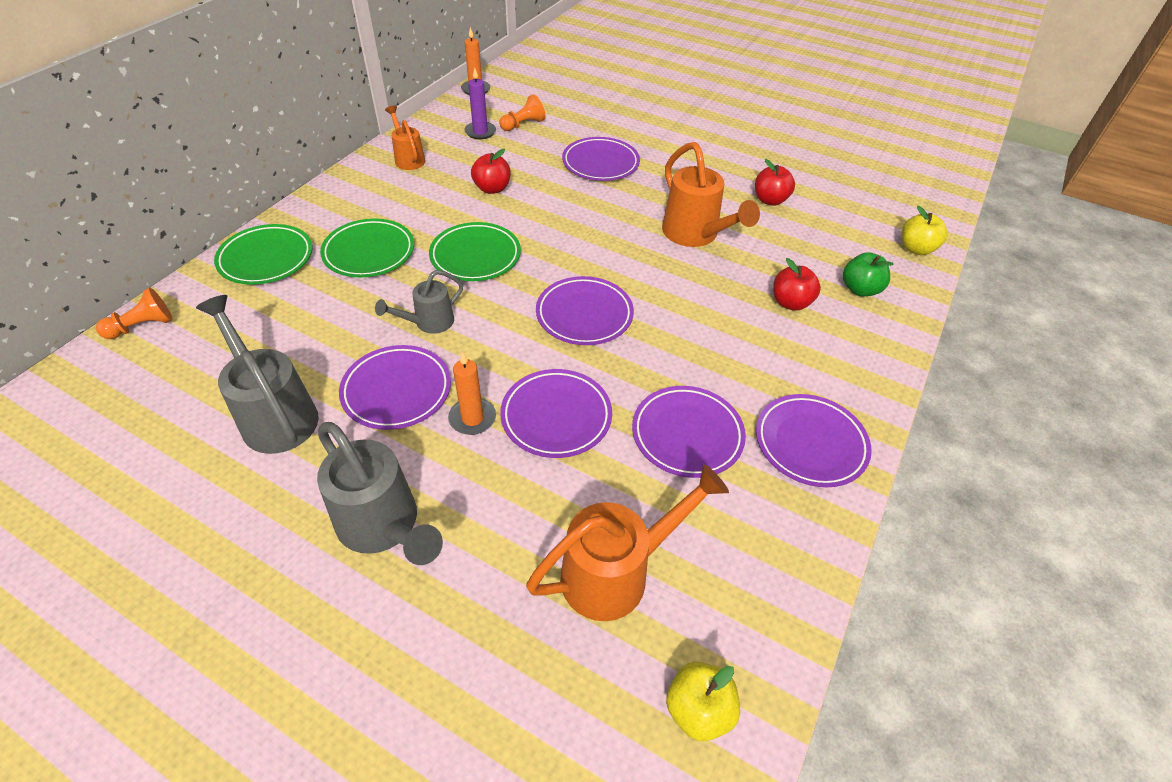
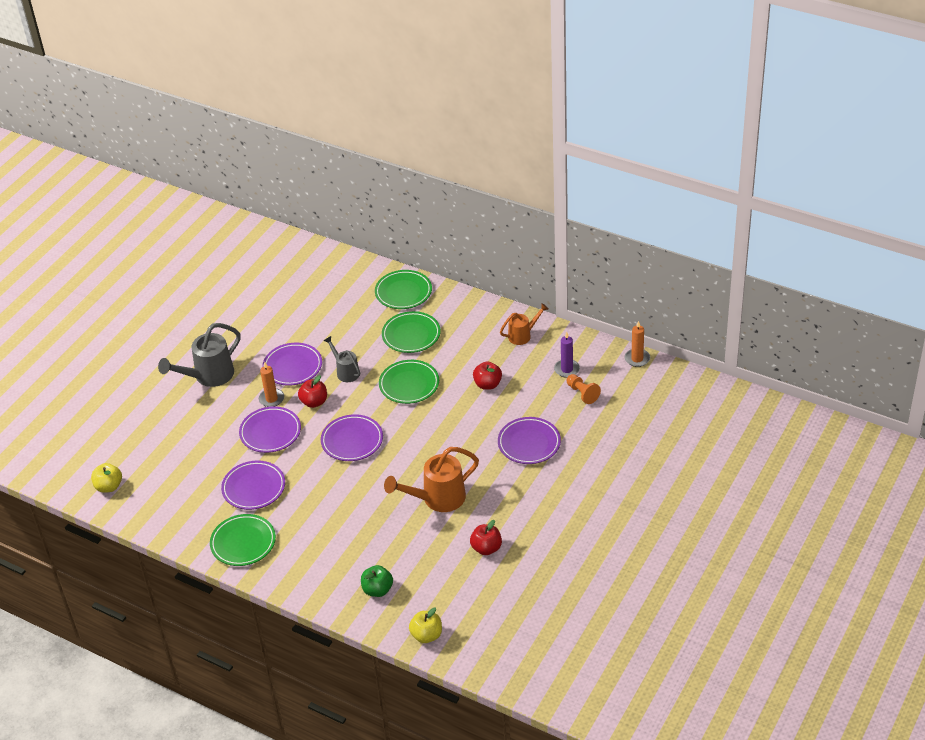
camera: 95 degrees right, 5 degrees down
(142, 326) = (344, 261): orange pawn -> none
(275, 414) = (279, 325): grey watering can -> none
(616, 573) = (174, 459): orange watering can -> none
(790, 303) = (363, 547): red apple -> red apple (314, 402)
(810, 443) = (243, 543): purple plate -> green plate

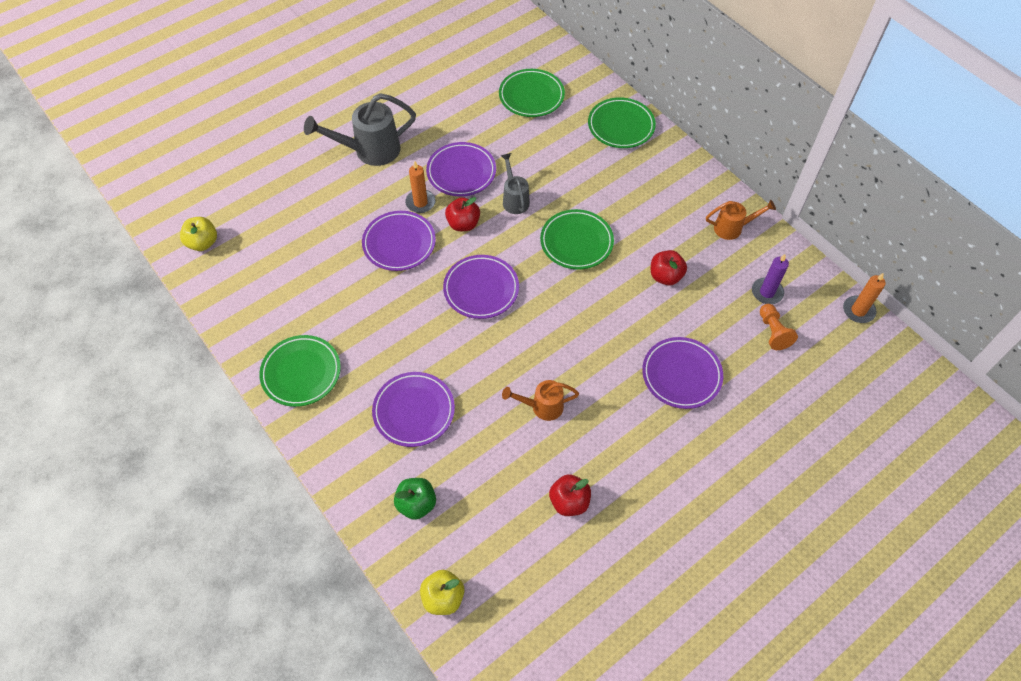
camera: 20 degrees right, 15 degrees up
(254, 488) = (347, 306): purple plate -> purple plate (414, 411)
(411, 335) = (606, 181): green plate -> green plate (531, 96)
(438, 499) = (542, 407): orange watering can -> orange watering can, size x0.59

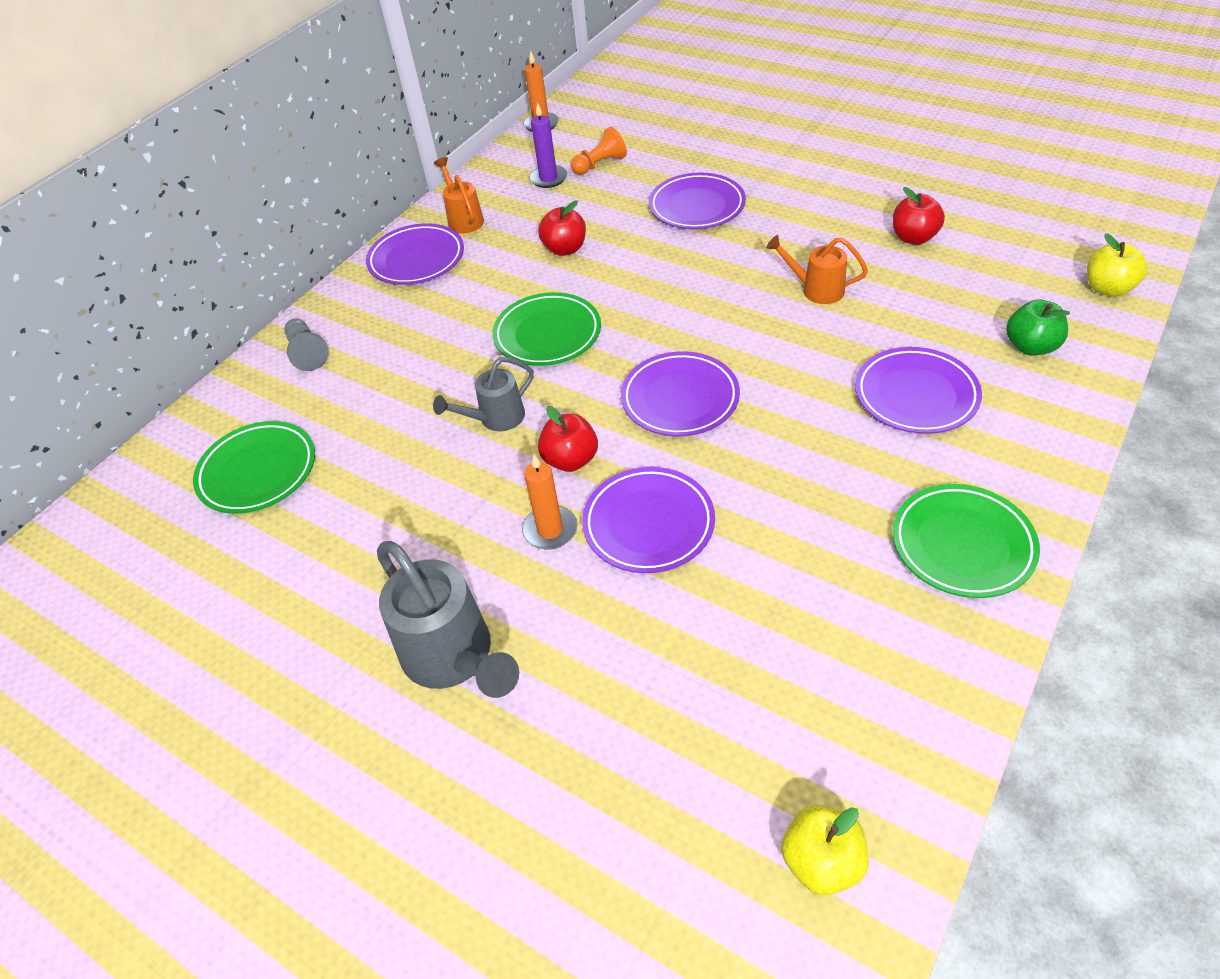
camera: 105 degrees left, 10 degrees down
(461, 172) = (462, 501): purple plate -> purple plate (416, 259)
(542, 407) = (816, 289): orange watering can -> orange watering can turned 135 degrees clockwise
(621, 126) = (307, 353): green plate -> grey pawn

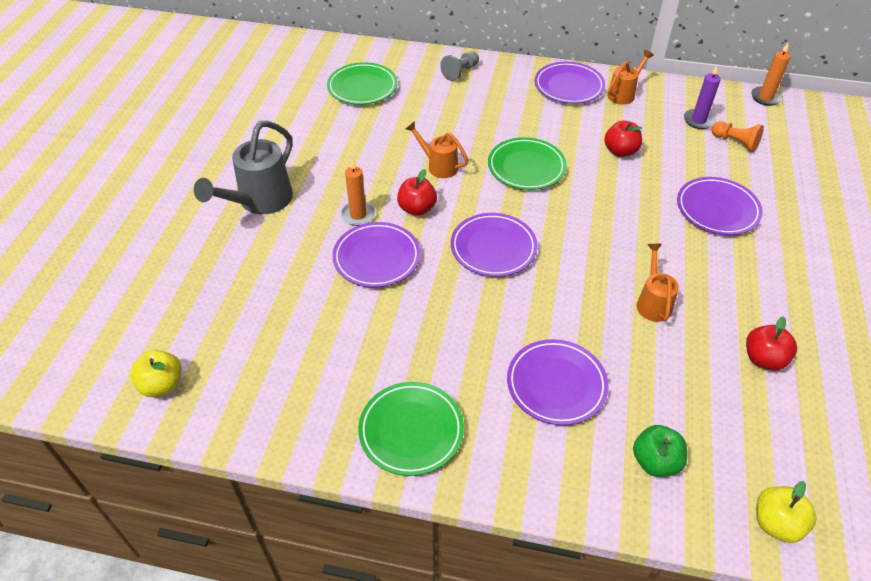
camera: 65 degrees right, 0 degrees up
(496, 418) = (439, 166): grey watering can -> orange watering can

